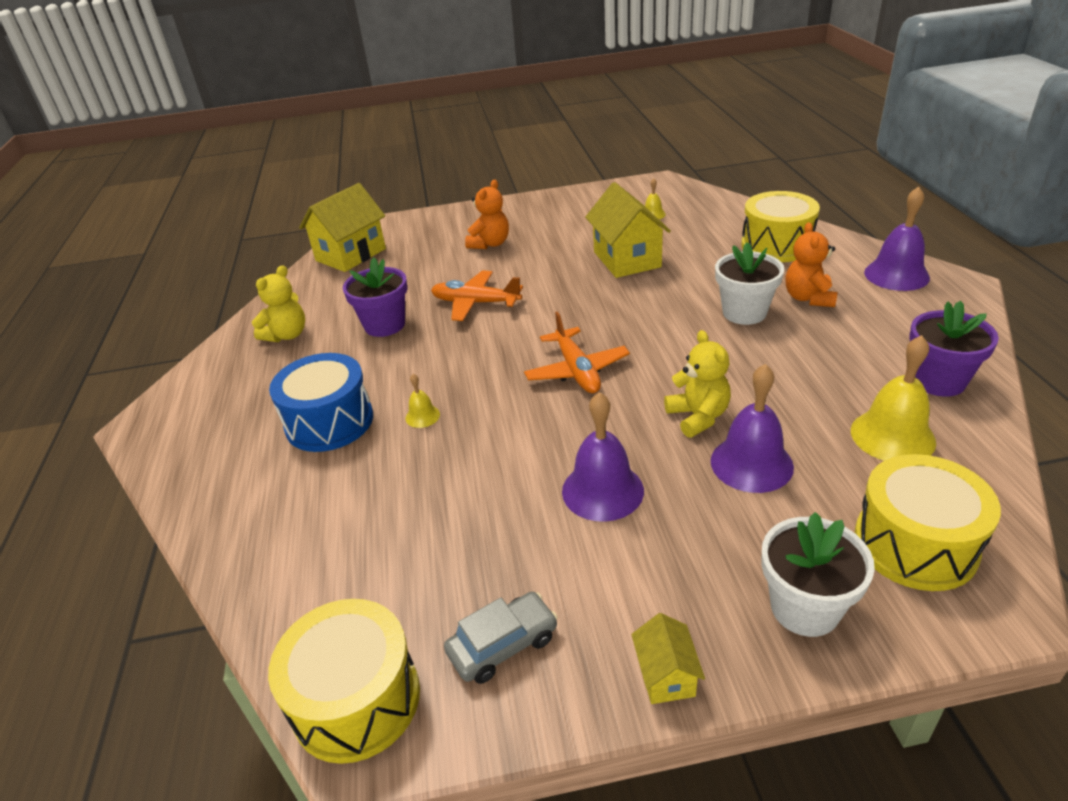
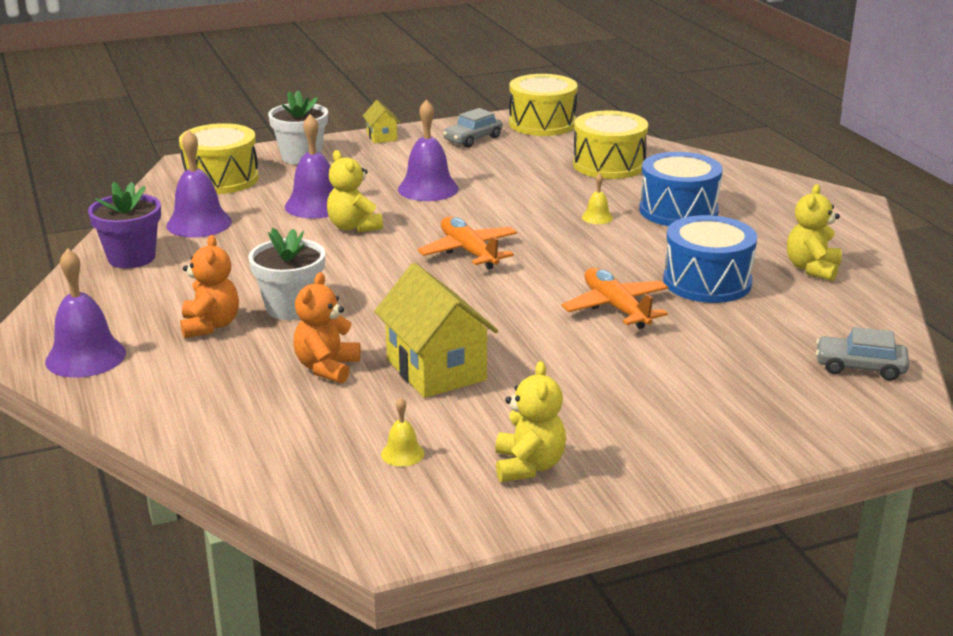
camera: 165 degrees right, 10 degrees down
(351, 255) = (860, 367): yellow house -> grey car
(384, 325) = (707, 282): purple flower pot -> blue drum
(475, 303) = (616, 308): orange plane -> orange plane turned 120 degrees counterclockwise
(490, 244) = (654, 390): orange teddy bear -> orange teddy bear (327, 368)
(584, 208) = (528, 466): none -> yellow teddy bear
(776, 245) = (218, 397): yellow drum -> yellow drum (609, 165)
(892, 436) = (199, 223): yellow bell -> purple bell

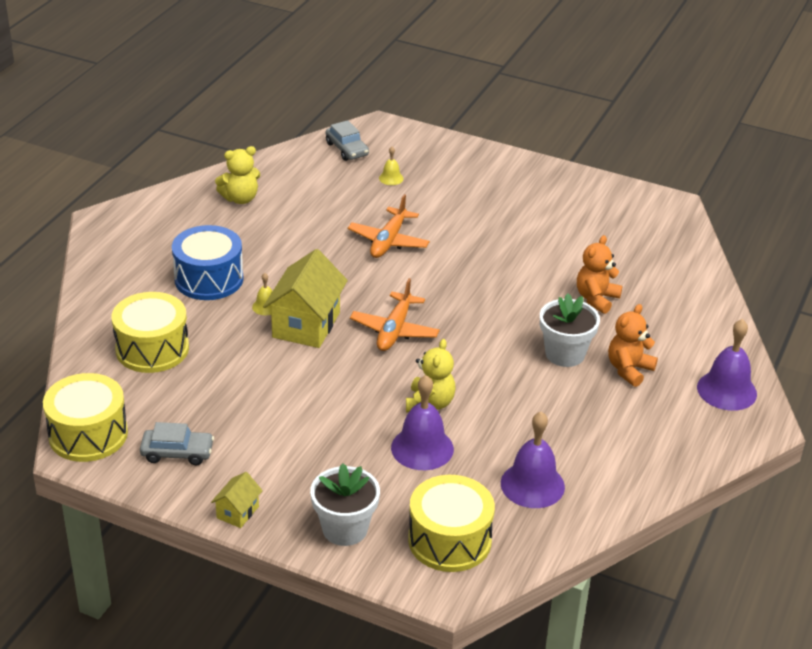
camera: 135 degrees left, 10 degrees up
(131, 258) = (620, 473): purple flower pot -> none
(327, 368) = (596, 299): orange teddy bear -> orange teddy bear turned 150 degrees clockwise
(402, 453) = (619, 234): yellow bell -> yellow bell (391, 178)
(428, 189) = (317, 411): purple bell -> none
(436, 370) = (542, 264): yellow house -> yellow house (306, 325)
(528, 466) = (571, 198): yellow teddy bear -> none
(707, 282) = (310, 225): blue drum -> none

